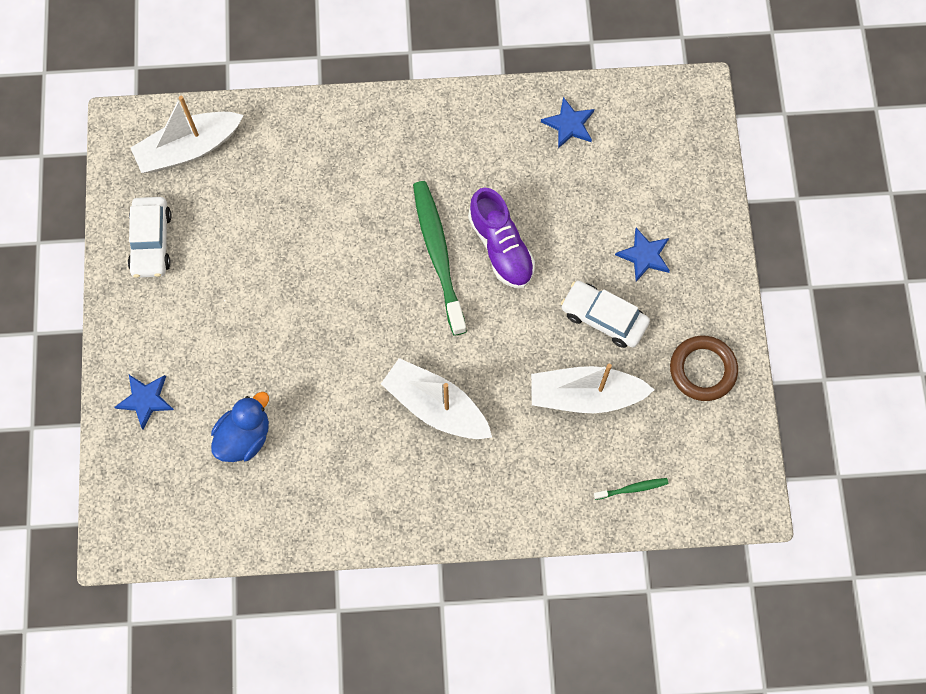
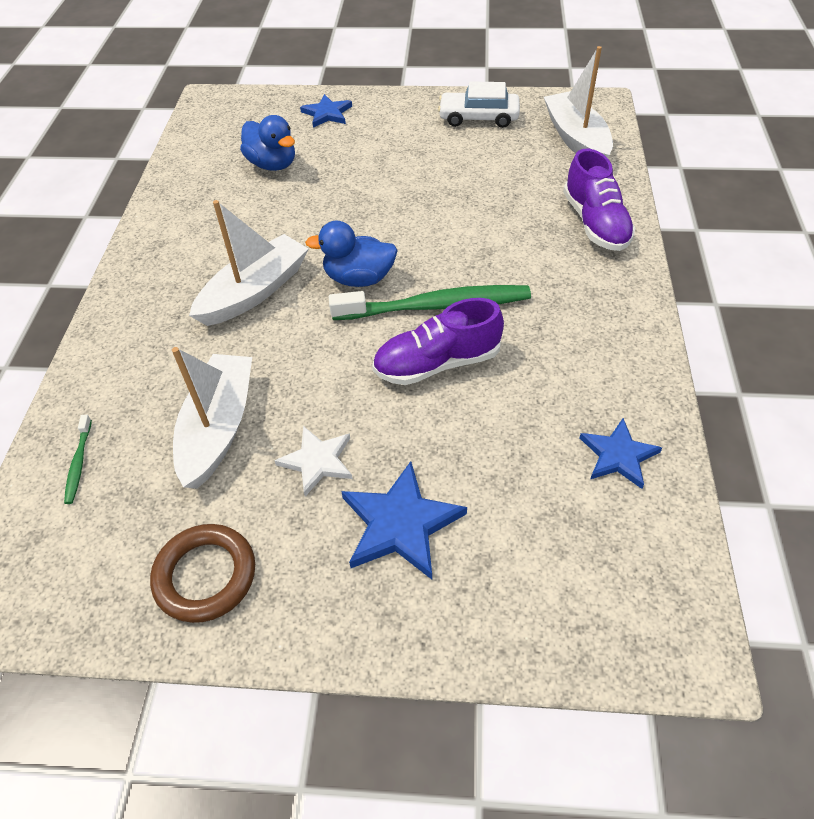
camera: 100 degrees right, 20 degrees down
(321, 134) = (595, 223): none -> purple shoe
(410, 321) = (359, 278): none -> blue duck
(604, 318) = (317, 461): white car -> white star
(644, 255) = (400, 524): blue star -> blue star, size x1.51

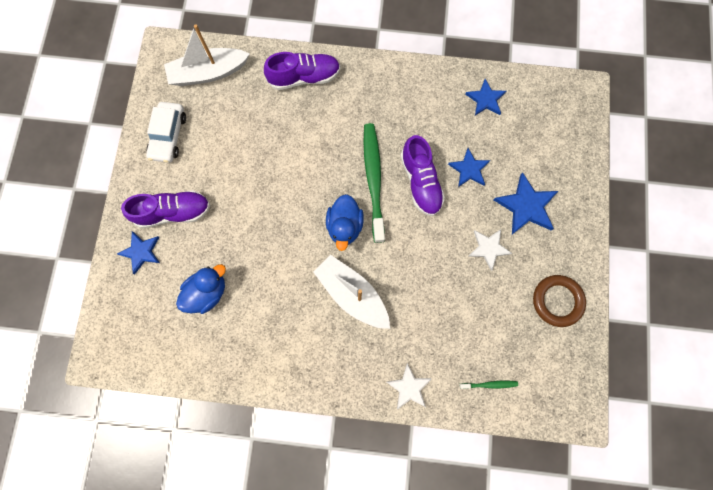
camera: 90 degrees left, 25 degrees up
(103, 360) = (409, 387): none -> white star
(218, 428) = (465, 305): white boat -> none
(377, 130) = (173, 212): none -> purple shoe
(468, 431) = (469, 169): none -> blue star

